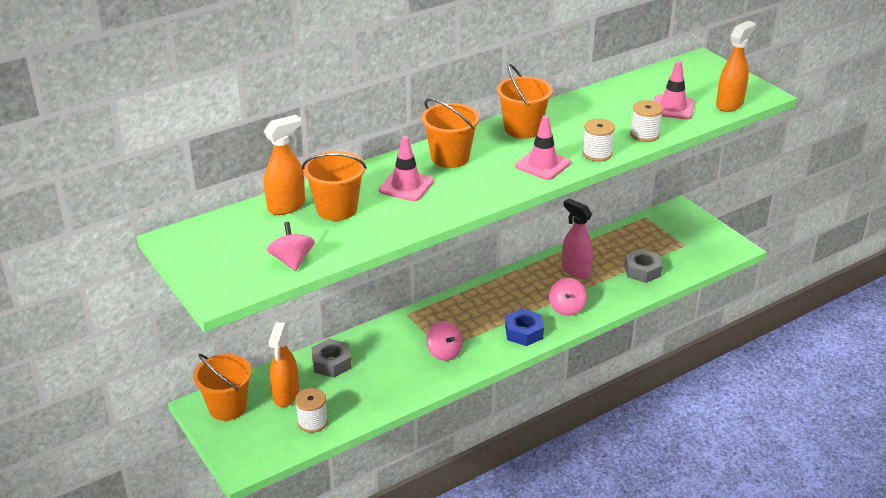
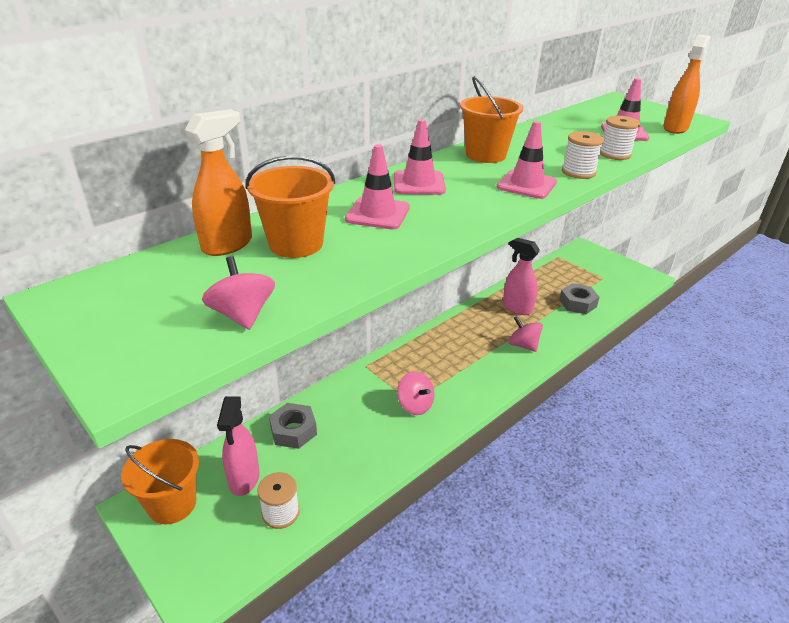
camera: 10 degrees left, 0 degrees up
(286, 395) = (244, 479): orange spray bottle -> pink spray bottle
(450, 157) = (419, 183): orange bucket -> pink traffic cone
(524, 332) = (490, 374): blue nut -> none
(567, 308) = (523, 345): pink spinning top -> pink spinning top turned 135 degrees clockwise

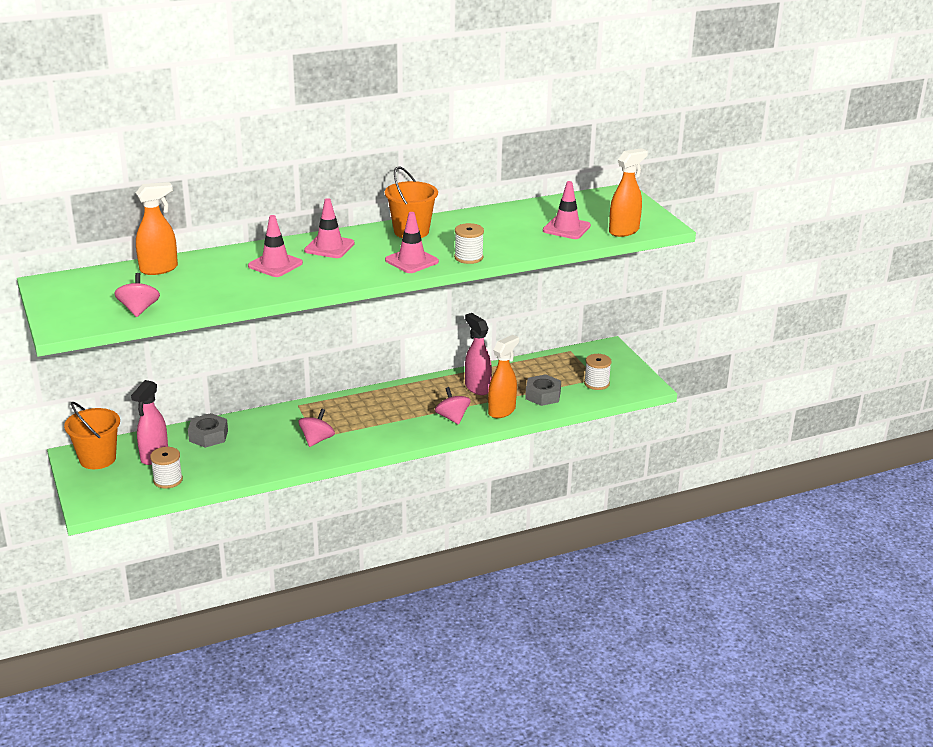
camera: 20 degrees right, 5 degrees down
(296, 244) = (202, 276): orange bucket -> none
(415, 405) = (317, 440): pink spinning top -> pink spinning top turned 135 degrees counterclockwise
(559, 327) = (502, 411): none -> orange spray bottle
(614, 154) = (524, 247): white spool -> white spool (596, 383)

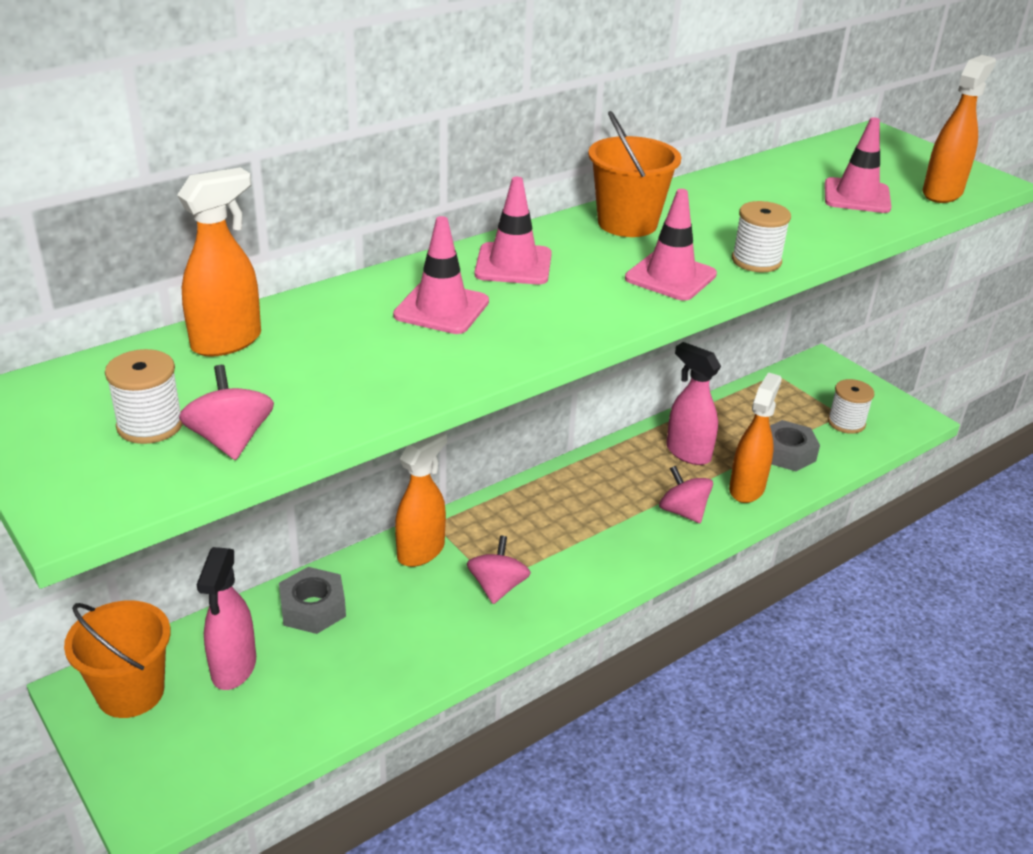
camera: 15 degrees left, 5 degrees up
(168, 480) = (278, 718): white spool -> white spool (150, 425)
(282, 417) = (421, 551): none -> orange spray bottle

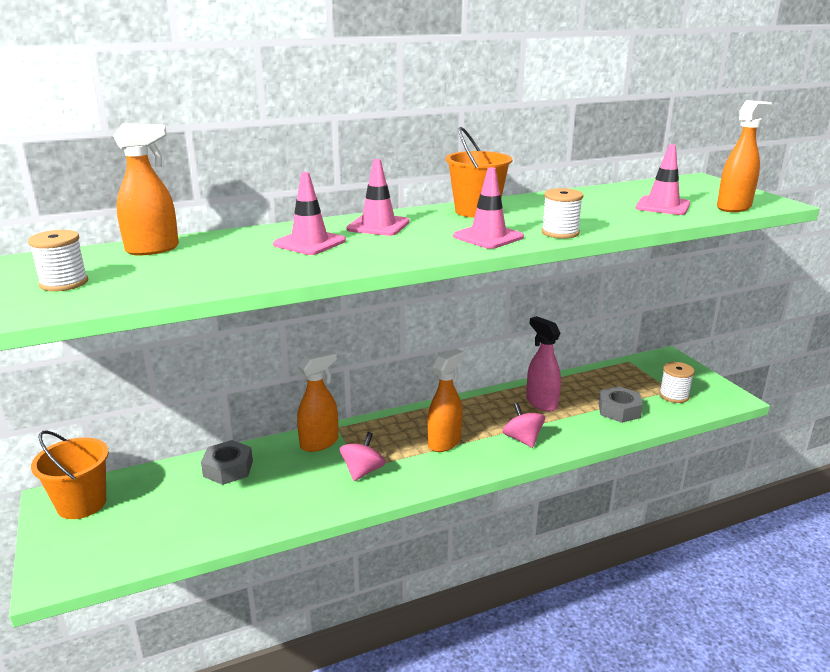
camera: 15 degrees right, 10 degrees down
(231, 440) = (107, 294): pink spinning top -> none
(233, 668) = (156, 498): pink spray bottle -> none
(747, 488) = (578, 430): orange spray bottle -> orange spray bottle (444, 442)

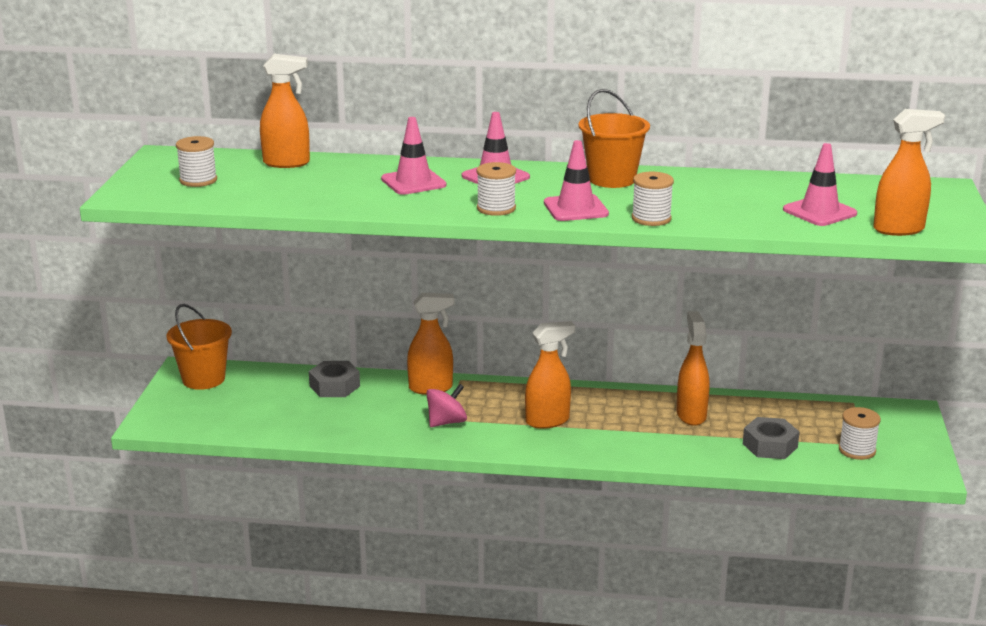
camera: 30 degrees right, 0 degrees up
(421, 250) = (496, 208): none -> white spool
(522, 439) = (629, 441): pink spinning top -> none
(541, 403) = (691, 415): pink spray bottle -> orange spray bottle

